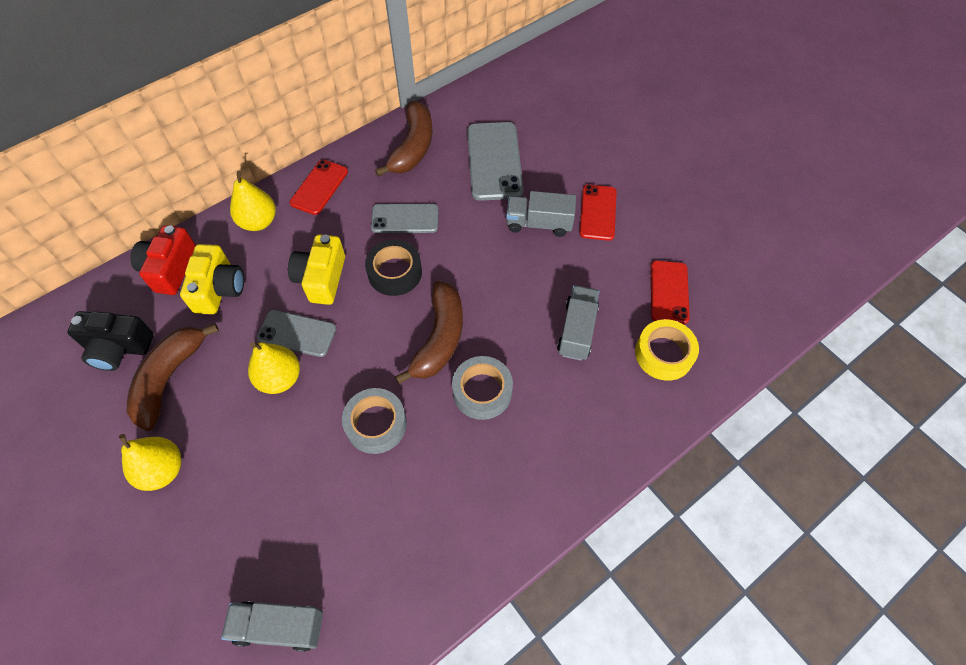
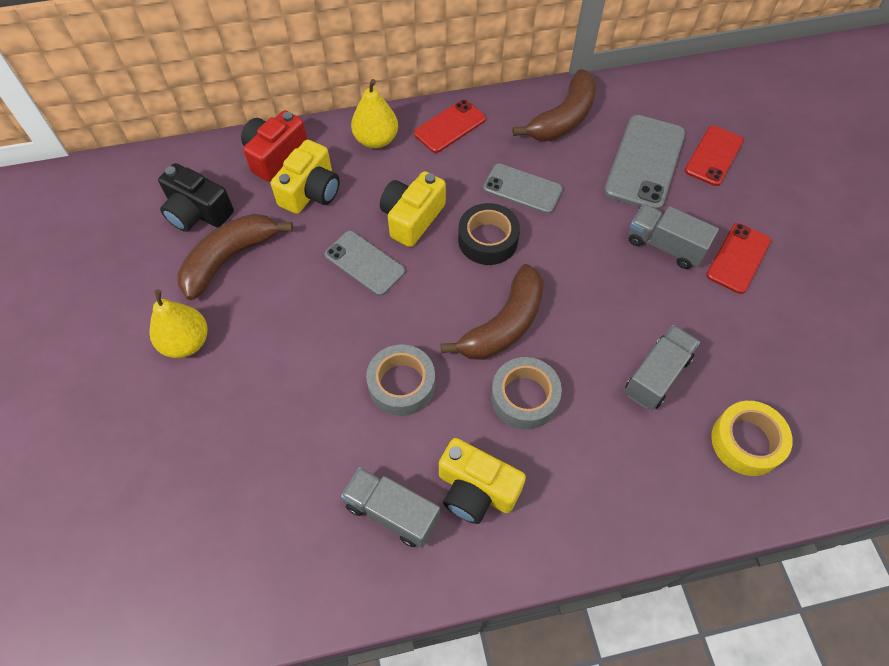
camera: 25 degrees right, 0 degrees up
(279, 626) = (224, 539): grey truck -> grey truck (392, 512)
(280, 378) = (329, 300): yellow pear -> none
(476, 484) = (476, 490): none -> yellow camera
(669, 292) = (783, 376): red phone -> red phone (713, 156)

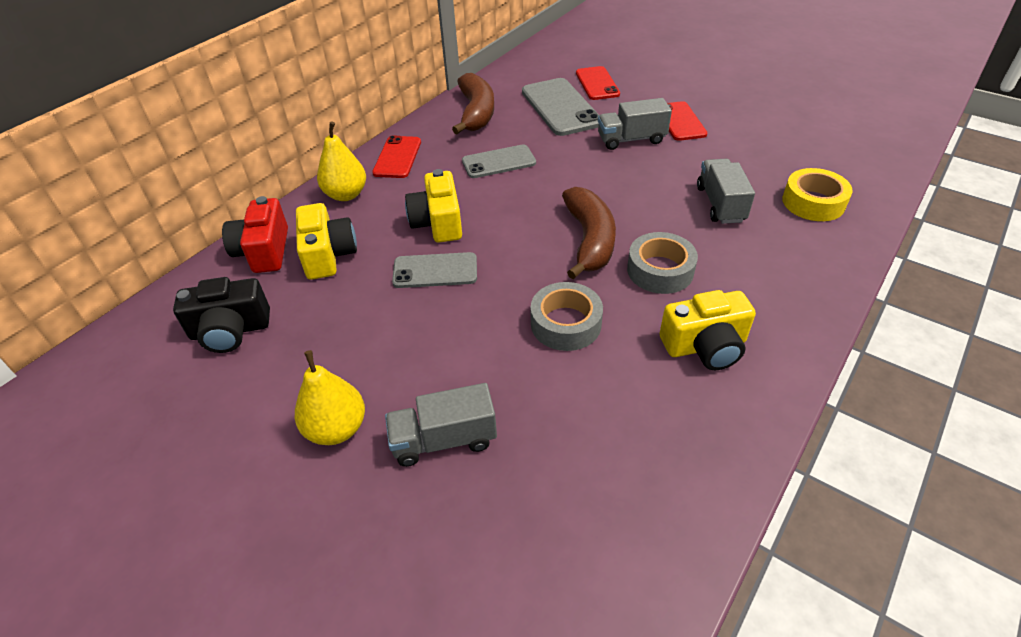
camera: 40 degrees left, 15 degrees down
(229, 259) = (305, 342): brown banana -> none
(392, 512) = (669, 407): grey truck -> grey truck (444, 440)
(488, 240) = (512, 202): black tape -> none

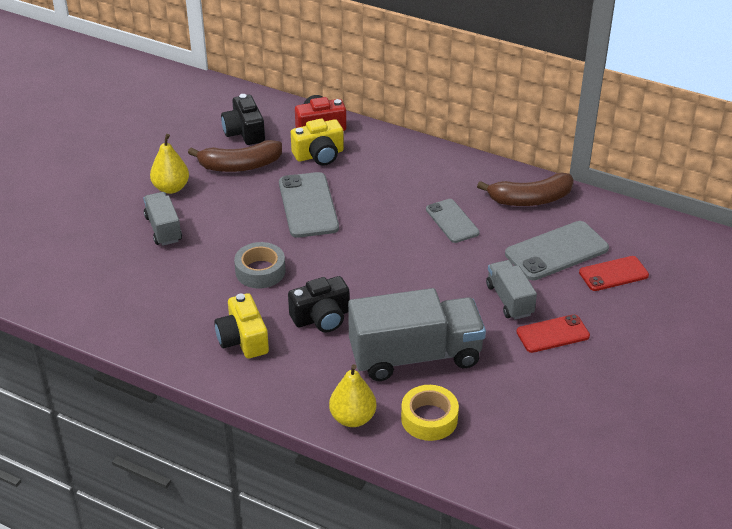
camera: 80 degrees right, 5 degrees down
(346, 195) = (390, 149): yellow pear -> yellow pear (352, 418)
(397, 157) = (446, 165): red phone -> none
(435, 271) = (308, 205): grey phone -> grey phone, size x1.55
(438, 222) = (363, 199): yellow camera -> none
(589, 240) = (353, 279): brown banana -> brown banana (240, 166)
(660, 270) = (321, 317): grey tape -> black camera
(720, 204) = (415, 356): grey truck -> grey truck, size x1.89

